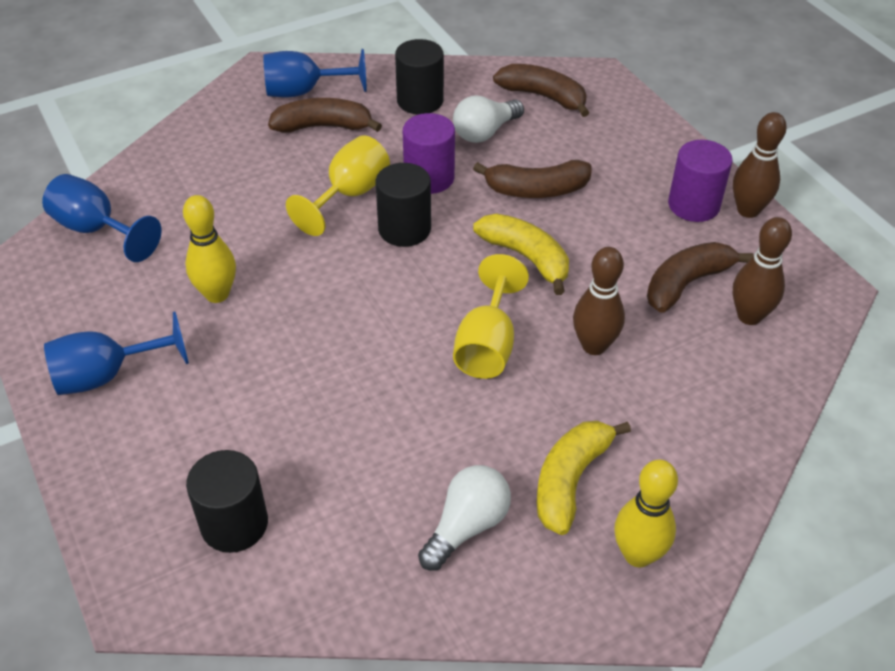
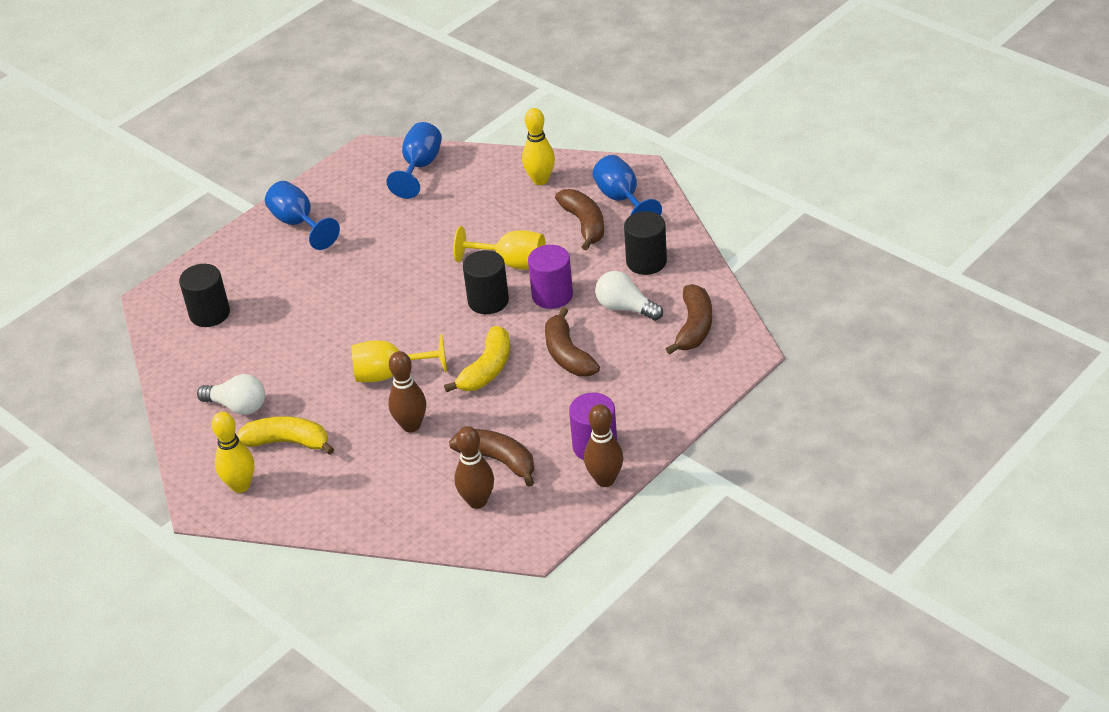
camera: 75 degrees right, 5 degrees down
(217, 294) = (384, 240): yellow bowling pin -> yellow bowling pin (540, 180)

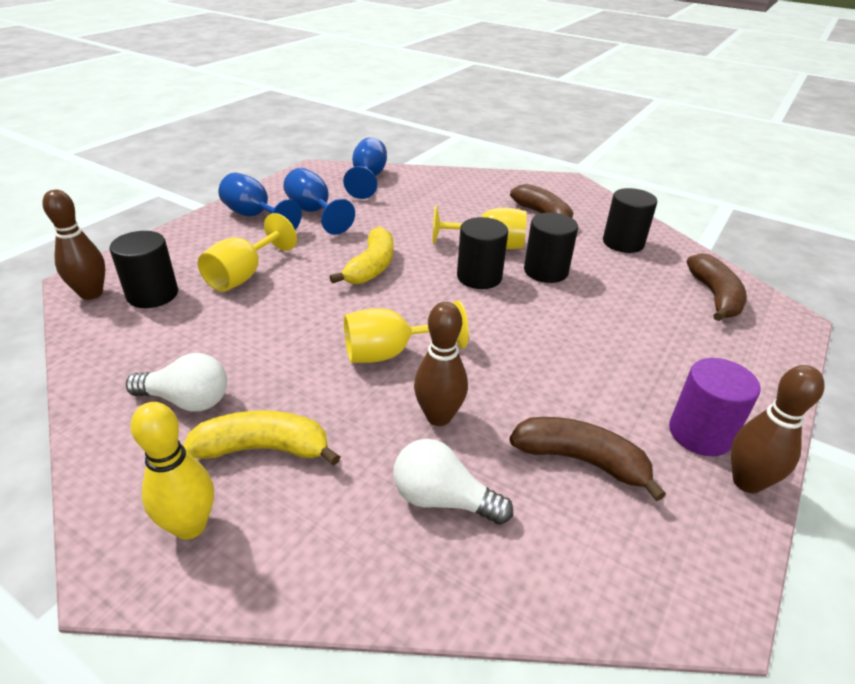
camera: 15 degrees left, 5 degrees down
(283, 295) = (243, 275): none -> yellow goblet
(477, 501) = (582, 530): brown bowling pin -> brown bowling pin (91, 294)
(487, 369) = (509, 344): yellow banana -> yellow banana (371, 267)
(540, 180) = (484, 187): yellow bowling pin -> none
(552, 295) = (545, 271): purple cylinder -> black cylinder
(567, 355) = (596, 326): brown banana -> none
(622, 200) = (567, 199): blue goblet -> blue goblet (314, 212)
(625, 308) = (629, 281): white light bulb -> white light bulb (442, 499)

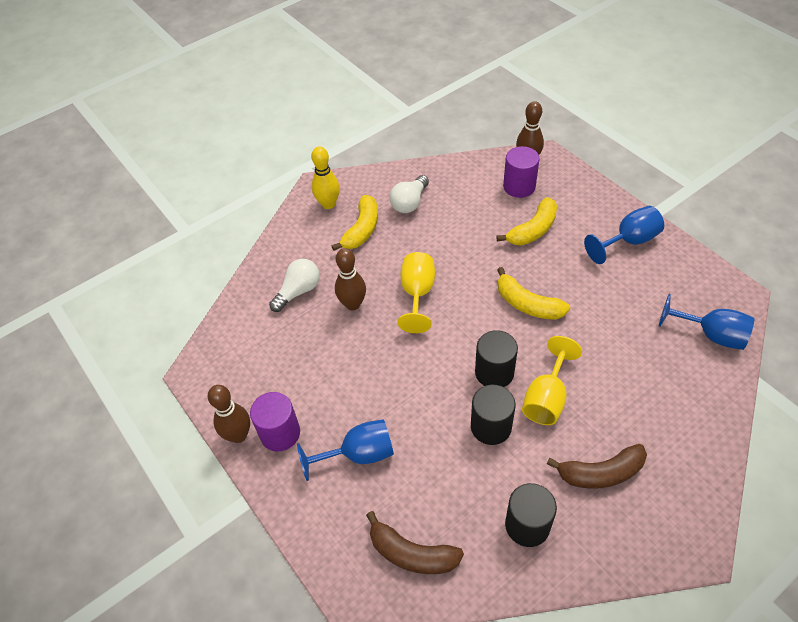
camera: 115 degrees right, 15 degrees up
(152, 295) = (519, 186): black cylinder -> purple cylinder
(243, 275) = (533, 230): yellow goblet -> yellow banana
(314, 212) = (632, 281): blue goblet -> blue goblet (359, 454)
(581, 460) = (292, 359): brown banana -> none

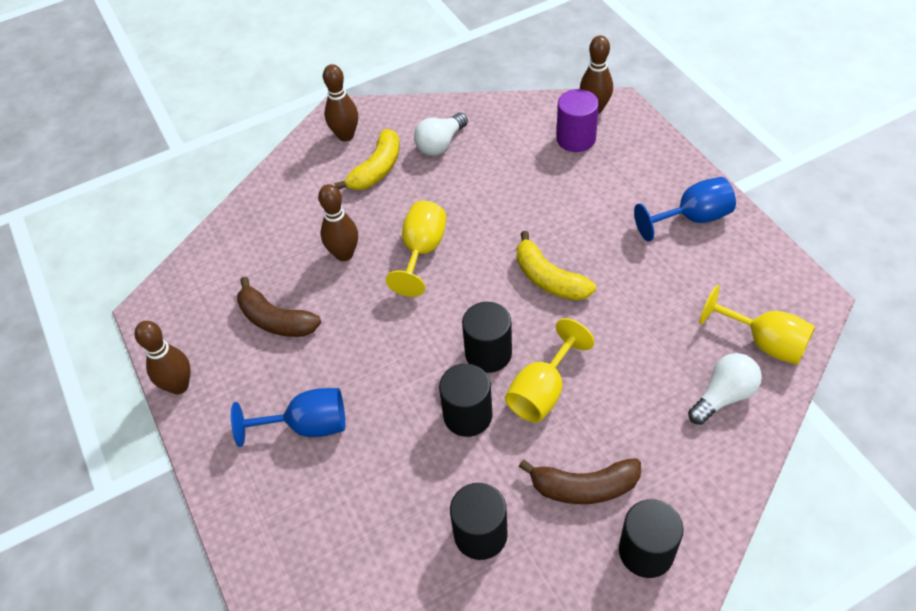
camera: 10 degrees right, 0 degrees up
(280, 433) = (225, 390): purple cylinder -> none
(298, 291) = (286, 232): white light bulb -> white light bulb (723, 396)
(328, 204) = (346, 136): yellow bowling pin -> brown bowling pin
(412, 554) = (339, 546): brown banana -> brown banana (276, 320)
(533, 230) = (579, 192): yellow banana -> none
(664, 519) = (646, 551): none -> black cylinder
(711, 335) = (764, 343): blue goblet -> yellow goblet

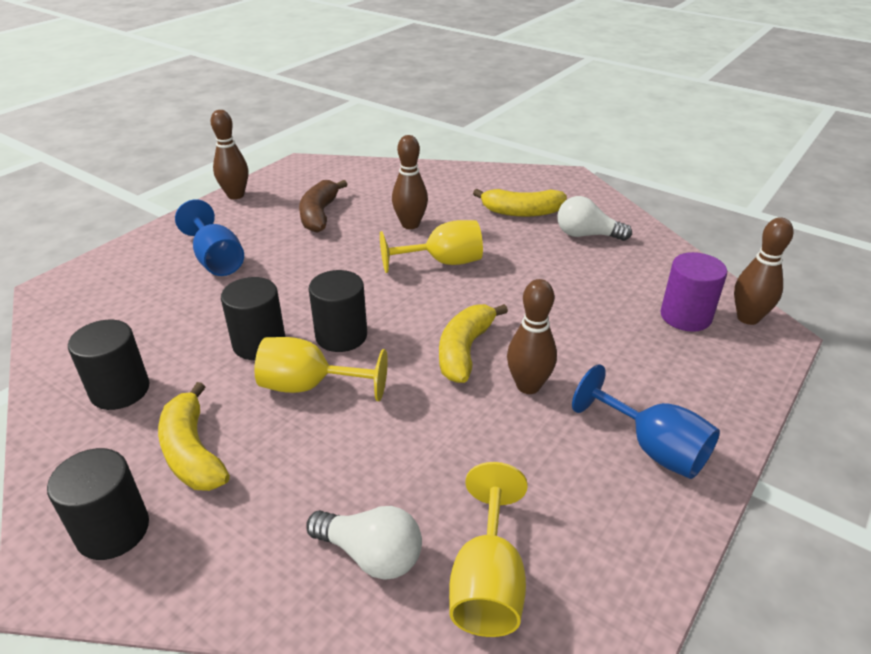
camera: 60 degrees right, 15 degrees down
(346, 136) = (546, 187): brown bowling pin -> brown bowling pin (528, 386)
(584, 487) = (192, 452): brown banana -> yellow banana

